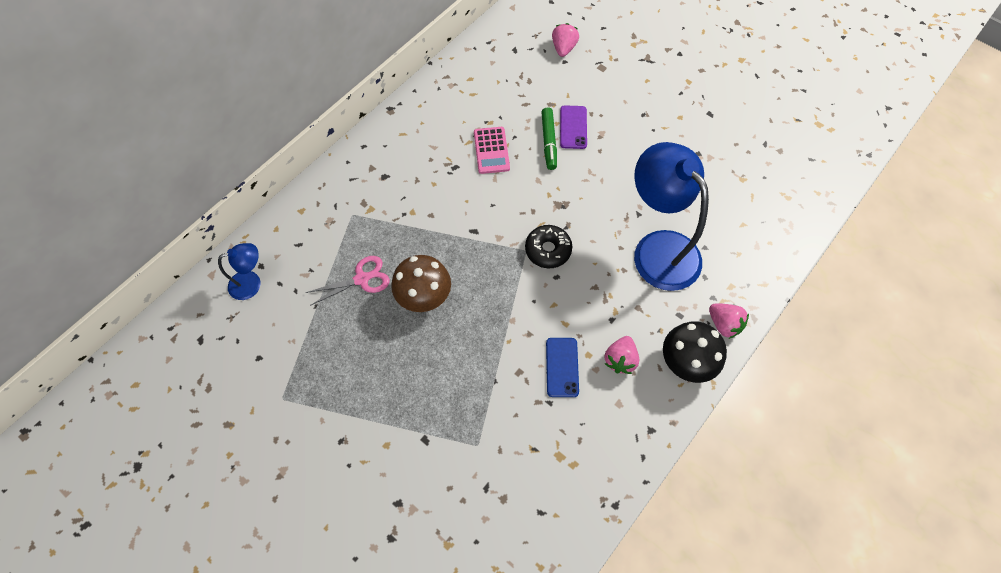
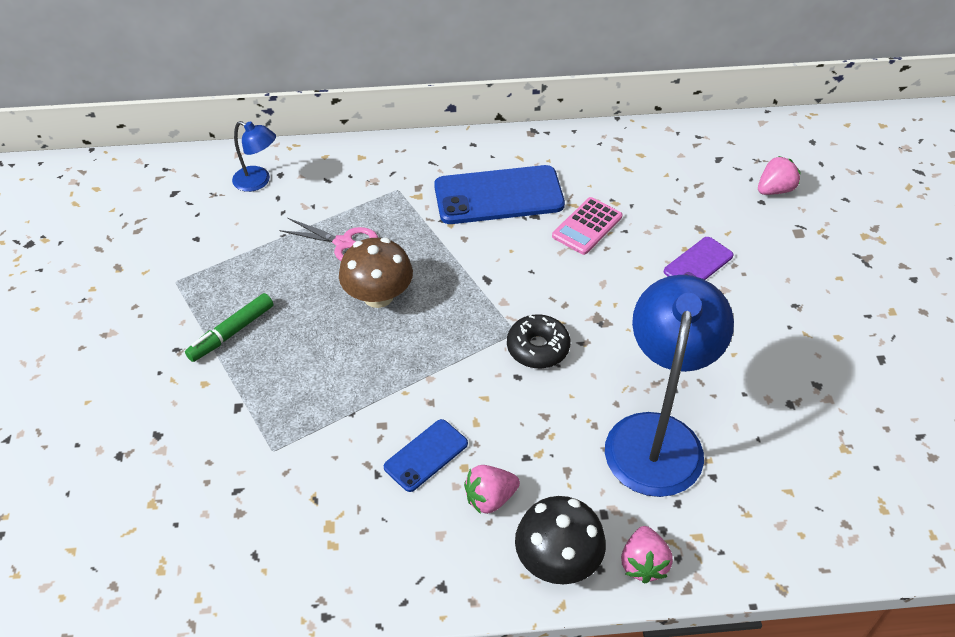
camera: 45 degrees right, 15 degrees down
(419, 170) = (498, 195): none -> blue phone
(549, 142) = (655, 259): green marker -> green marker (231, 333)

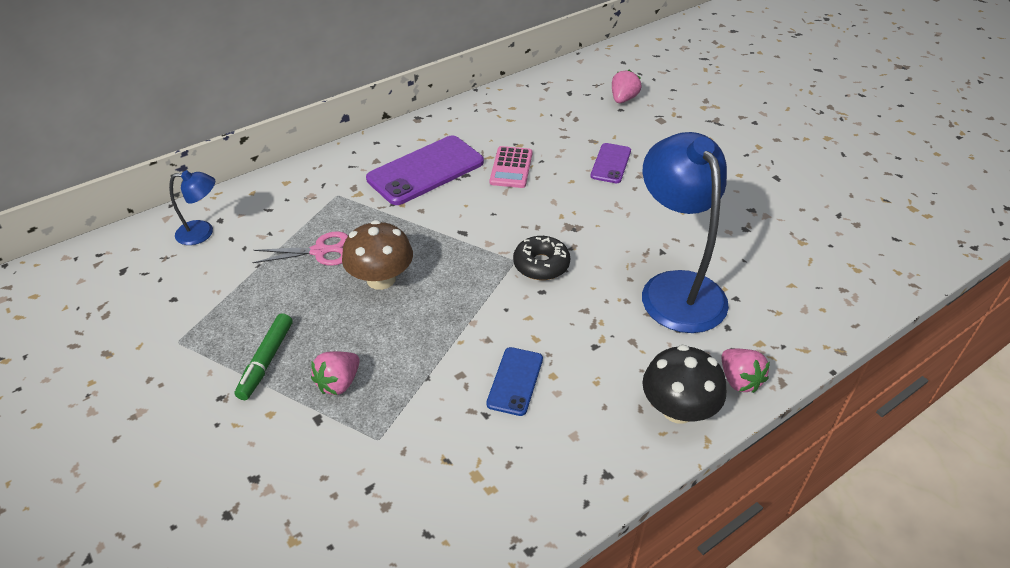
camera: 30 degrees left, 5 degrees down
(490, 498) = (591, 389): pink strawberry -> pink strawberry (339, 383)
(498, 195) = (425, 170): blue phone -> purple phone

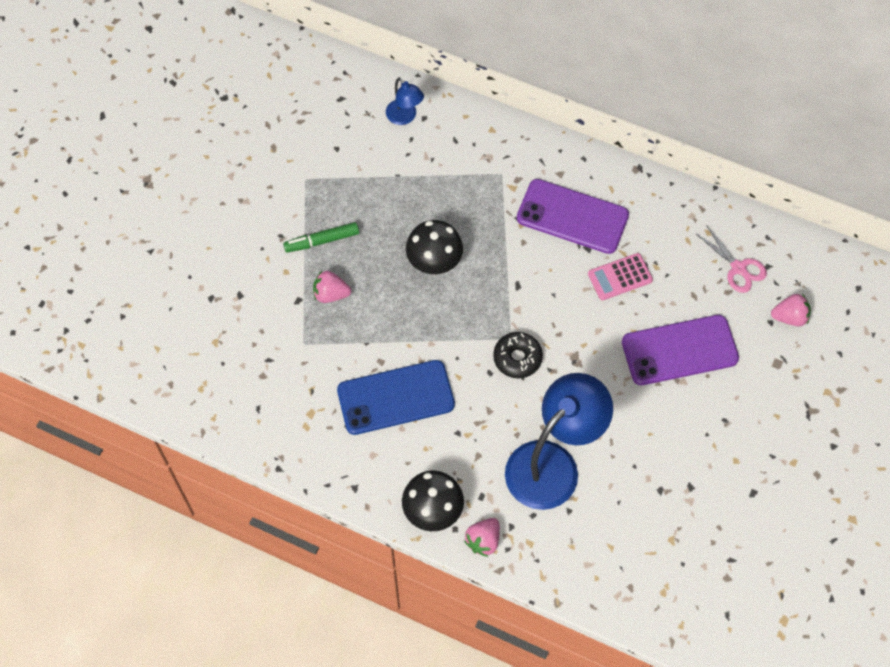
camera: 60 degrees right, 20 degrees up
(319, 251) = (435, 204): pink scissors -> pink scissors (738, 268)
(381, 279) = (434, 260): brown mushroom -> black mushroom
(515, 381) = (395, 397): blue phone -> blue phone, size x1.85
(610, 163) = (679, 350): purple phone -> purple phone, size x1.85

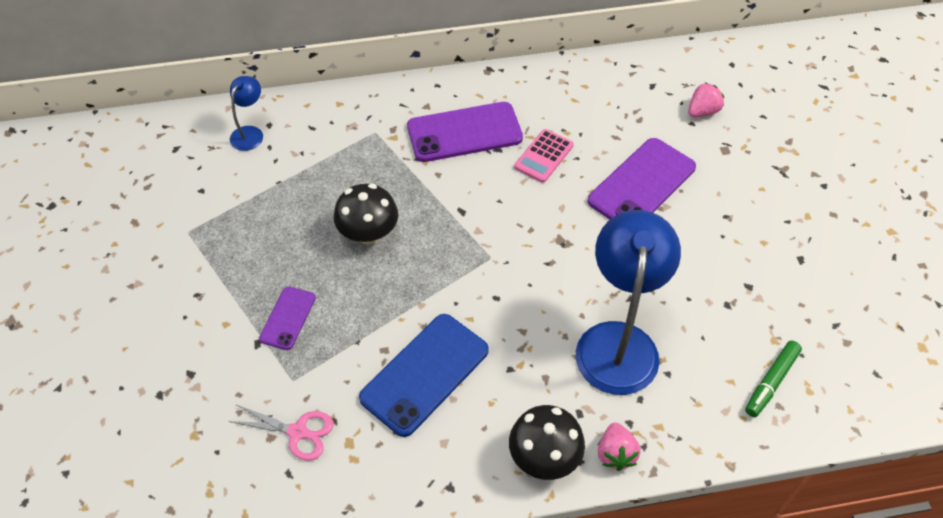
camera: 35 degrees left, 10 degrees down
(322, 241) = (244, 276): green marker -> green marker (771, 382)
(331, 294) = (288, 318): pink strawberry -> purple phone
(405, 117) = (250, 133): blue lamp -> blue lamp turned 90 degrees counterclockwise
(517, 358) = (511, 270): black donut -> none
(738, 268) = (631, 98): pink scissors -> pink scissors (297, 432)

